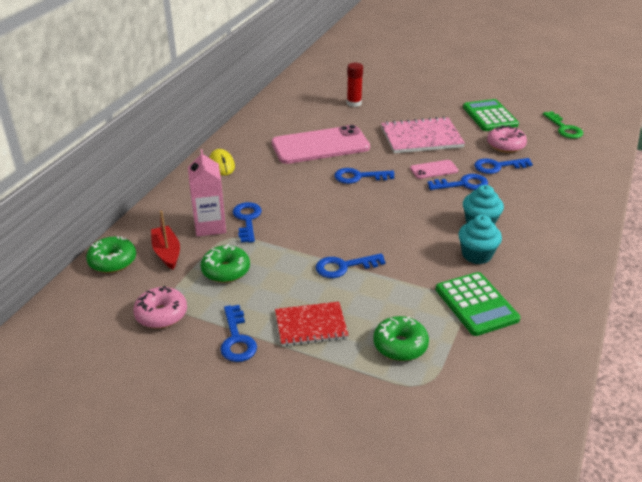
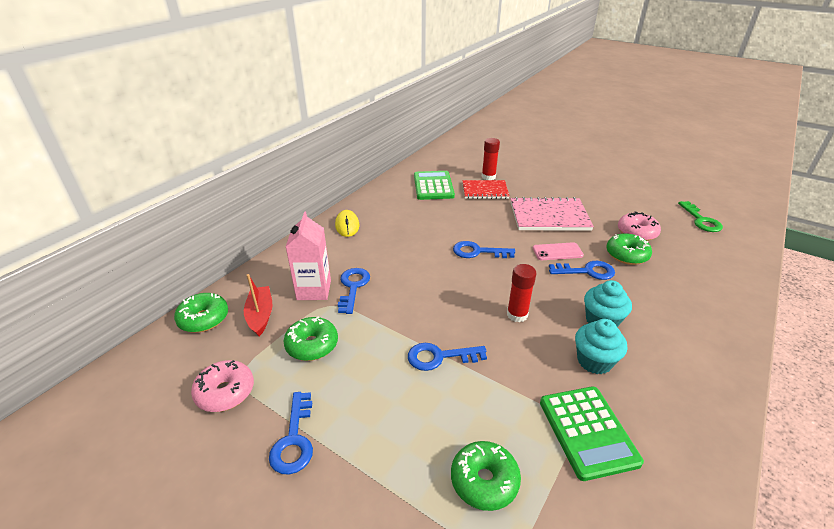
camera: 10 degrees right, 0 degrees up
(311, 325) = (383, 433): red notebook -> red notebook (485, 191)
(320, 145) = (447, 215): pink phone -> none
(405, 227) = (517, 315): none -> red glue stick
(490, 116) = (622, 200): green calculator -> green calculator (433, 186)
(497, 166) = (626, 255): blue key -> green donut

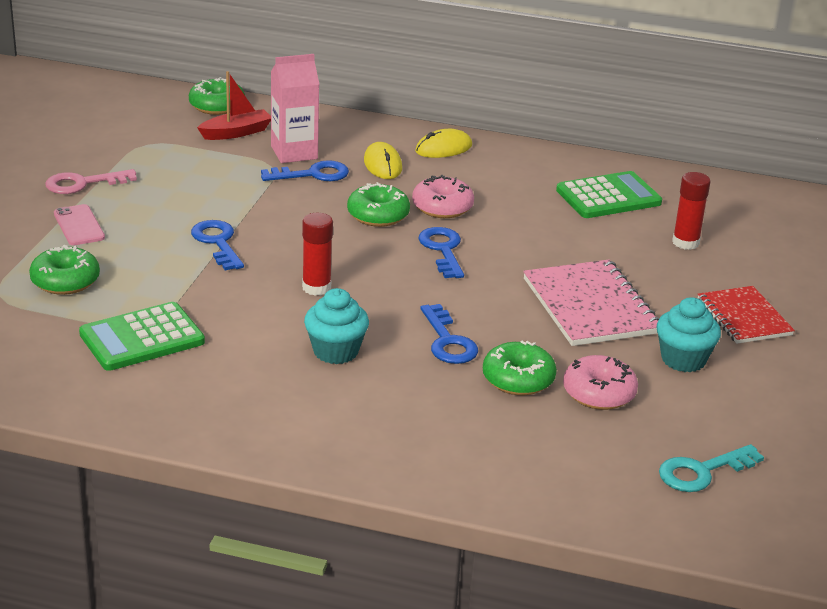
camera: 70 degrees right, 5 degrees down
(225, 392) = (125, 141): pink donut -> pink donut (442, 207)
(294, 439) = (83, 183): blue key -> pink key
(312, 345) = (204, 169): green donut -> green donut (378, 215)
(355, 253) = (383, 165): none -> yellow mouse
(485, 191) = (631, 243): red notebook -> red notebook (744, 317)
(557, 252) = (485, 315): pink phone -> pink phone (79, 225)
(594, 361) = (254, 344): turquoise cupcake -> turquoise cupcake (683, 359)
(701, 220) = (702, 471): green key -> turquoise key

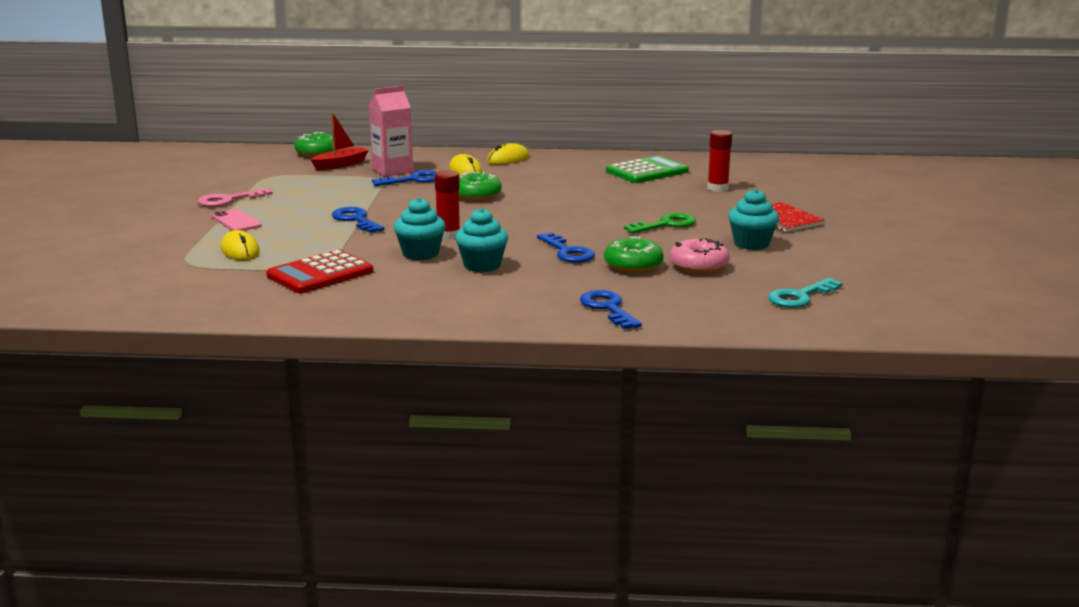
camera: 10 degrees left, 10 degrees down
(65, 281) = (240, 251): green donut -> yellow mouse
(142, 338) = (320, 274): green calculator -> red calculator
(271, 318) = (420, 254): none -> turquoise cupcake
(442, 207) = (524, 187): pink donut -> none
(443, 250) = (537, 208): blue key -> blue key (608, 308)
(590, 306) = (666, 225): pink notebook -> green key

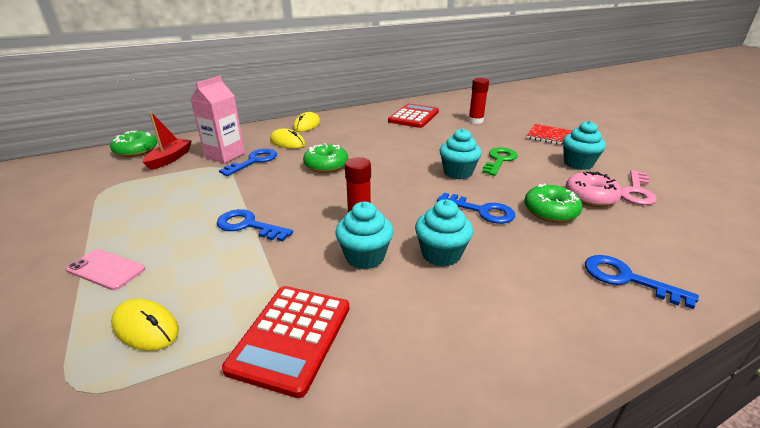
camera: 30 degrees left, 10 degrees up
(229, 200) = (75, 235): pink key -> pink key (636, 191)
(599, 225) = (458, 172): none -> turquoise cupcake
(647, 171) = (414, 117): green calculator -> red calculator
(800, 296) = (702, 208): turquoise key -> none

